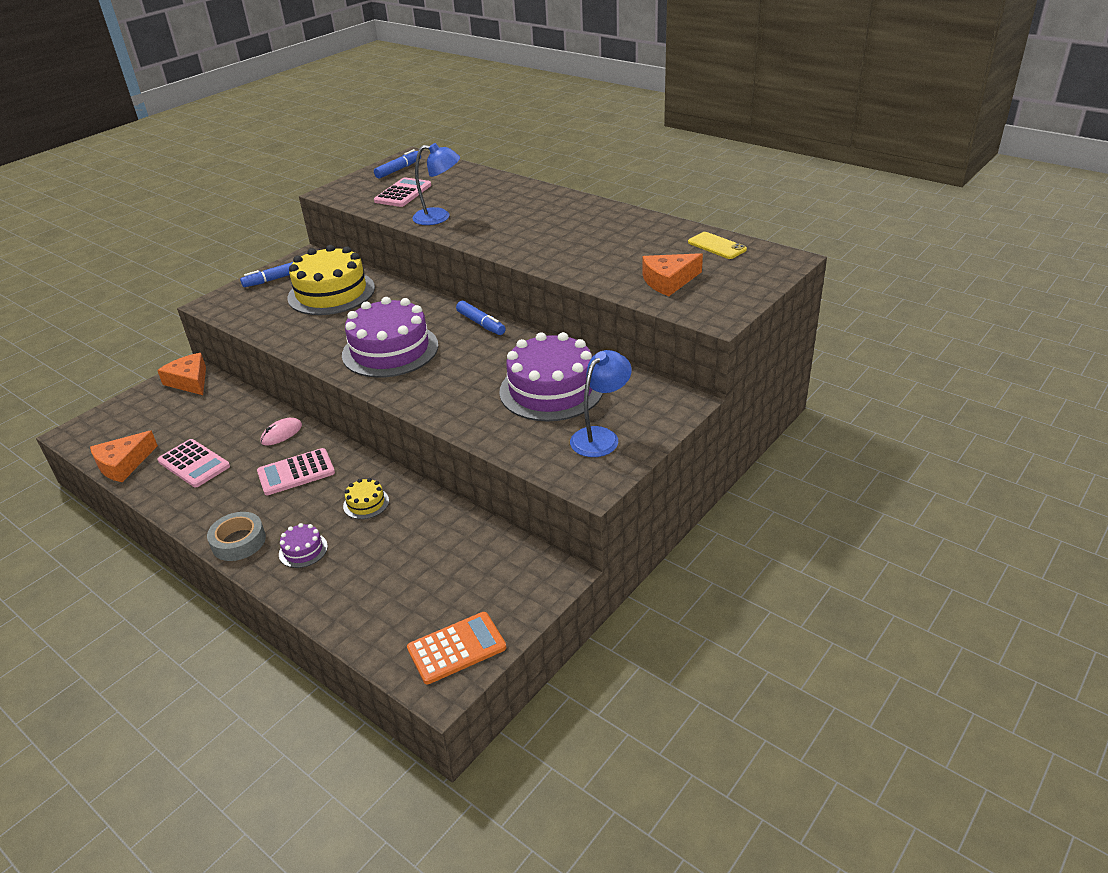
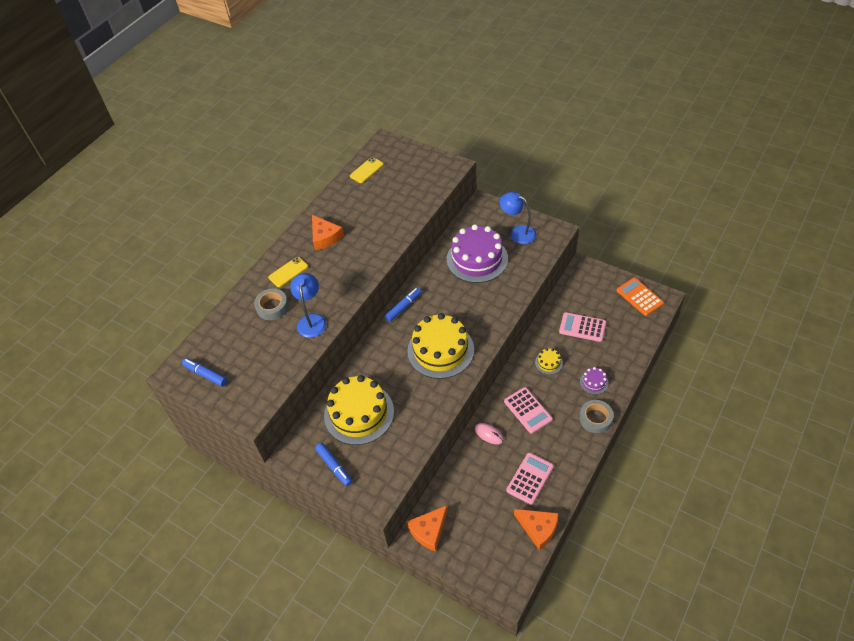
camera: 95 degrees left, 15 degrees up
(390, 350) = (440, 350): purple cake -> yellow cake
(403, 193) = (261, 357): pink calculator -> pink calculator (582, 327)
(473, 195) = (272, 307): none -> grey tape
(526, 201) = (288, 272): none -> yellow phone
(668, 281) = (412, 187): orange cheese -> orange cheese (325, 237)

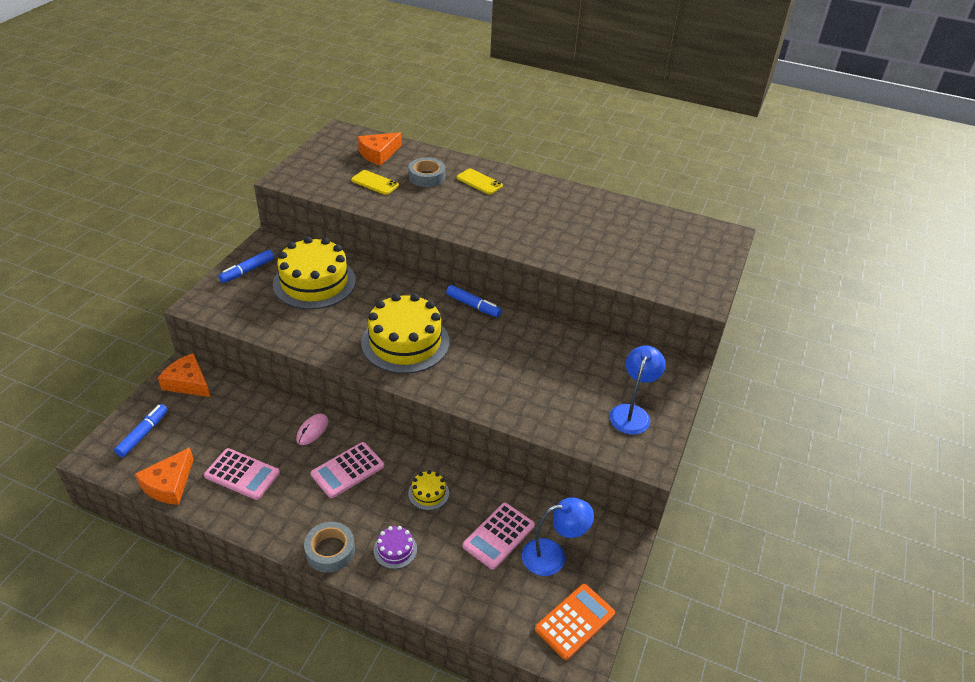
camera: 75 degrees right, 10 degrees down
(206, 374) = (337, 148): blue marker -> blue marker (143, 434)
(312, 320) = (409, 204): blue lamp -> blue lamp (553, 556)
(325, 237) = (538, 201): orange cheese -> orange cheese (378, 154)
(366, 170) = (666, 223): yellow phone -> yellow phone (375, 183)
(477, 259) = (569, 370): purple cake -> none
(582, 327) = (498, 536): pink calculator -> pink calculator turned 150 degrees counterclockwise

